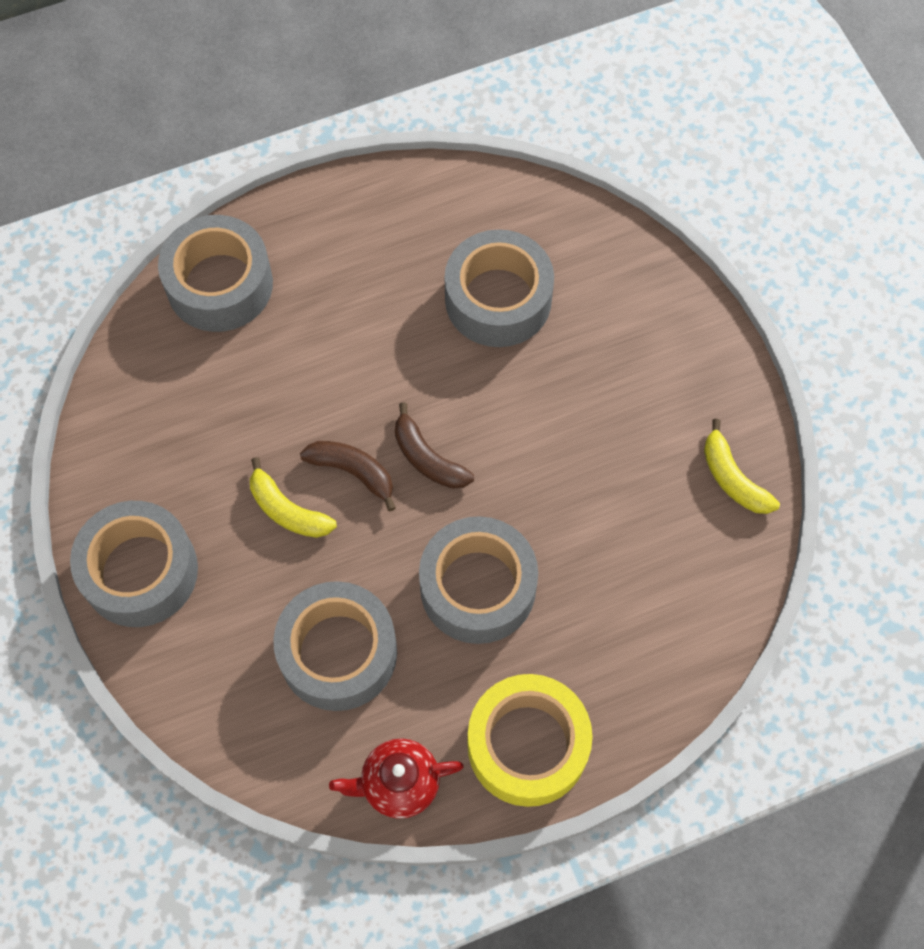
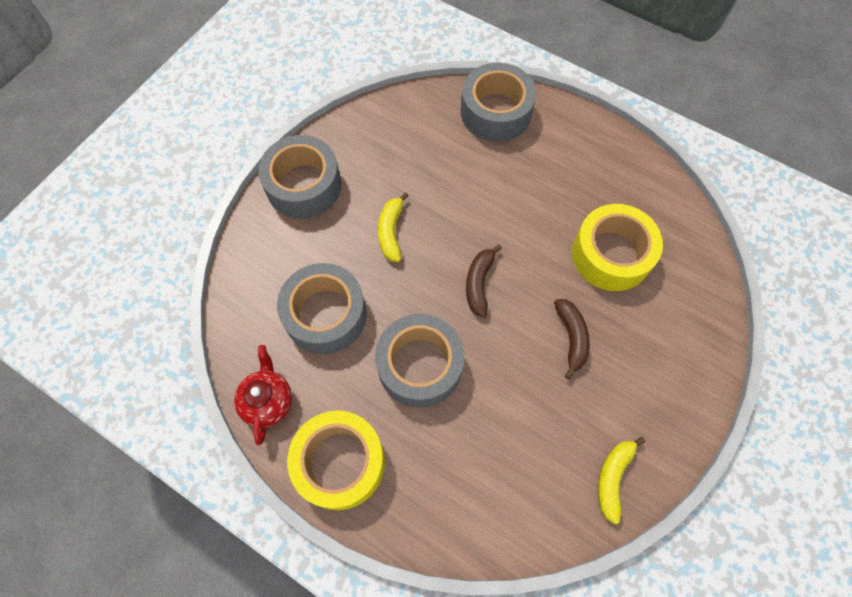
camera: 55 degrees right, 0 degrees up
(353, 472) = (439, 250): brown banana -> brown banana (571, 338)
(399, 783) = (268, 401): red teapot -> red teapot turned 45 degrees clockwise
(498, 299) = (611, 255): grey tape -> yellow tape

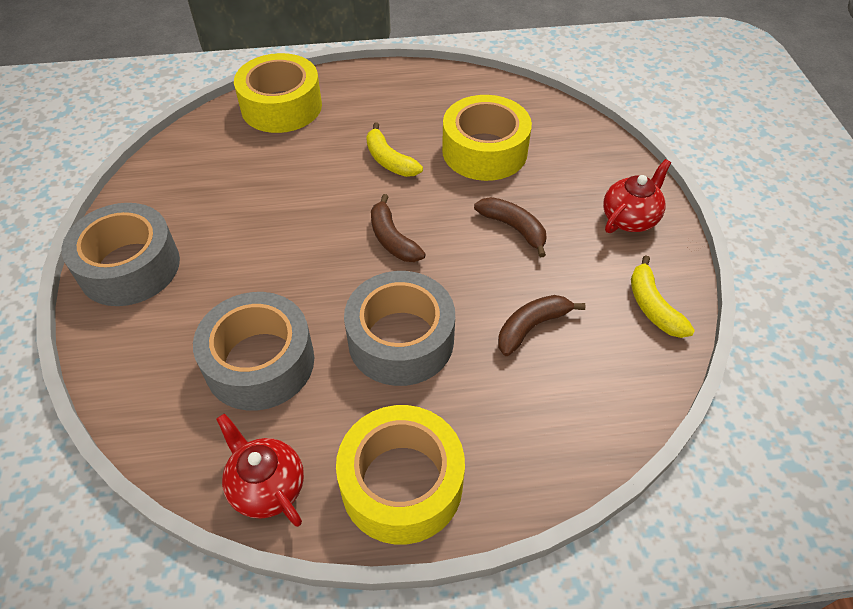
camera: 40 degrees left, 15 degrees down
(391, 232) = (265, 250): yellow banana -> yellow banana (389, 160)
(495, 112) = (281, 106): grey tape -> yellow tape
(512, 424) = (531, 327): none -> brown banana
(668, 395) = (630, 218): none -> red teapot

